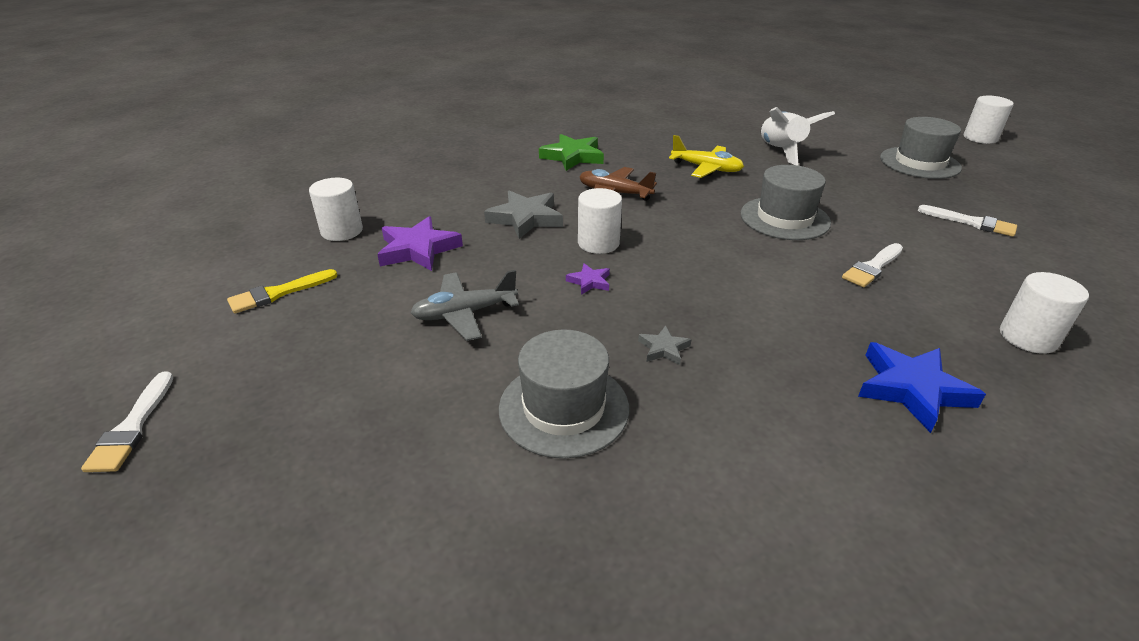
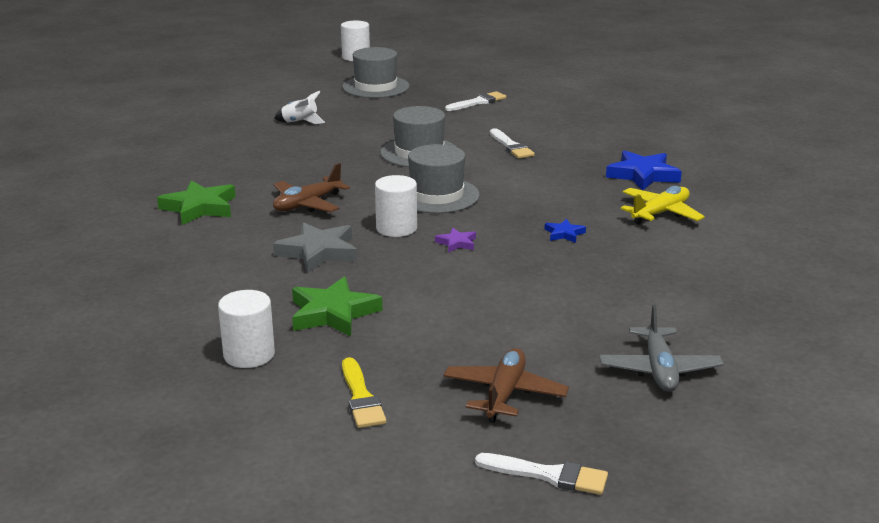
camera: 70 degrees left, 10 degrees down
(285, 371) = (504, 394): none -> brown plane
(418, 249) = (333, 313): purple star -> green star
(464, 313) = (468, 302): grey plane -> grey plane (659, 370)
(564, 408) = (612, 279): grey hat -> grey hat (436, 195)
(663, 348) = (564, 234): grey star -> blue star
(706, 168) = (299, 157): yellow plane -> yellow plane (660, 213)
(781, 151) = (300, 122): white rocket -> white rocket, size x0.58
(1028, 337) = (612, 133): white cylinder -> none

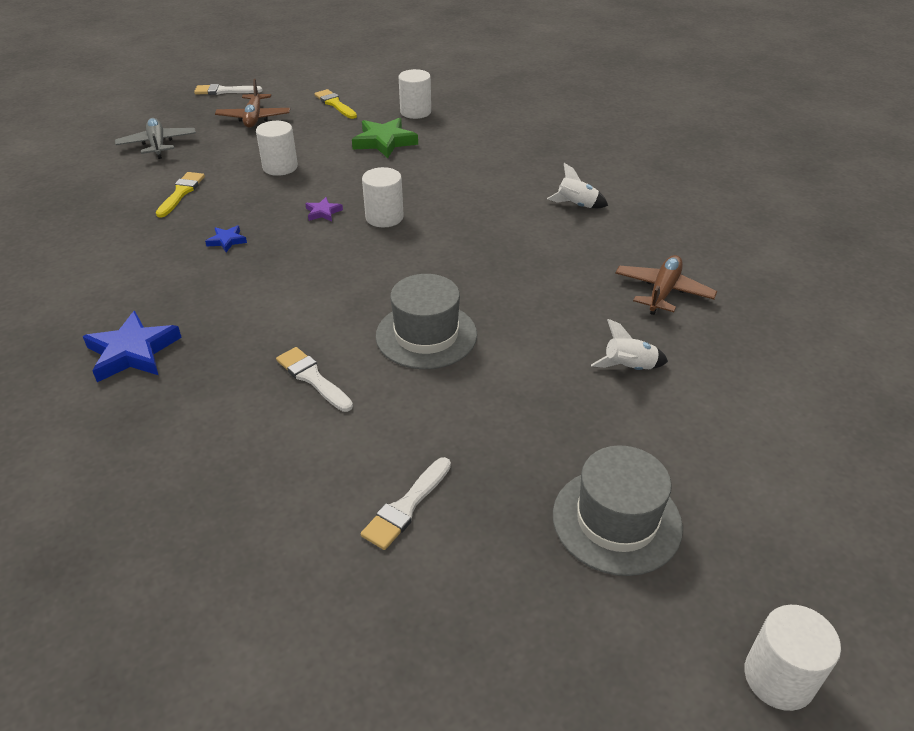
camera: 160 degrees right, 15 degrees up
(199, 208) = (576, 205): green star -> white rocket
(307, 204) = (486, 228): brown plane -> brown plane (663, 291)
(318, 252) = (432, 183): grey star -> none
(436, 195) = (368, 265): grey hat -> none
(487, 302) = (280, 167): none -> white cylinder
(616, 290) = (181, 193): none -> yellow brush
(660, 213) = (125, 287): yellow plane -> none

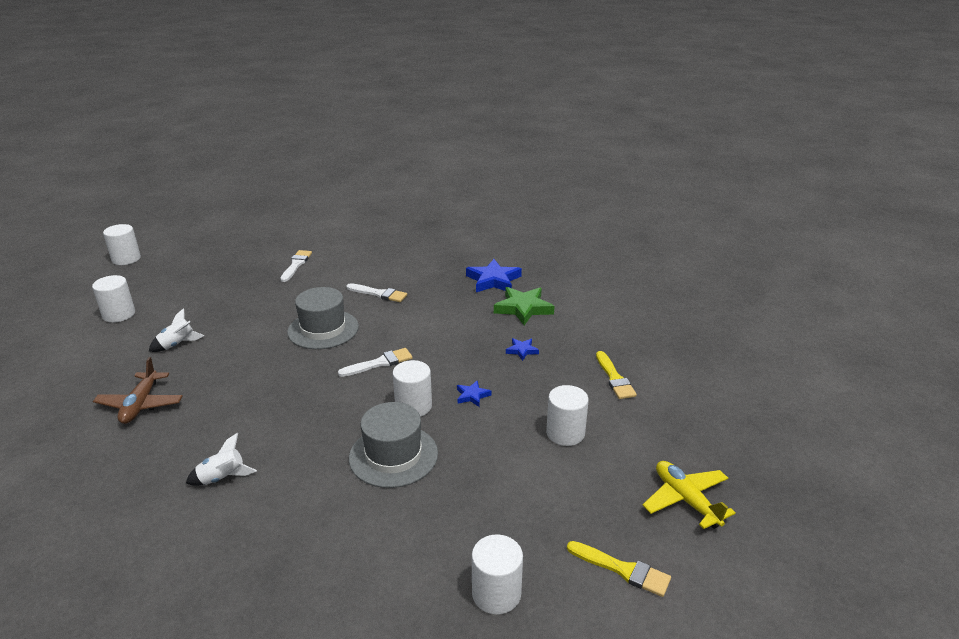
camera: 155 degrees right, 10 degrees down
(158, 144) = (720, 423): grey plane -> none
(224, 91) = (796, 542): white brush -> white brush (379, 363)
(254, 118) = (686, 500): brown plane -> yellow plane
(323, 212) = (472, 396): purple star -> blue star
(384, 142) = (491, 510): green star -> green star (523, 308)
(616, 520) = (191, 282): grey hat -> grey hat (393, 455)
(735, 464) = (119, 314): none -> white cylinder

